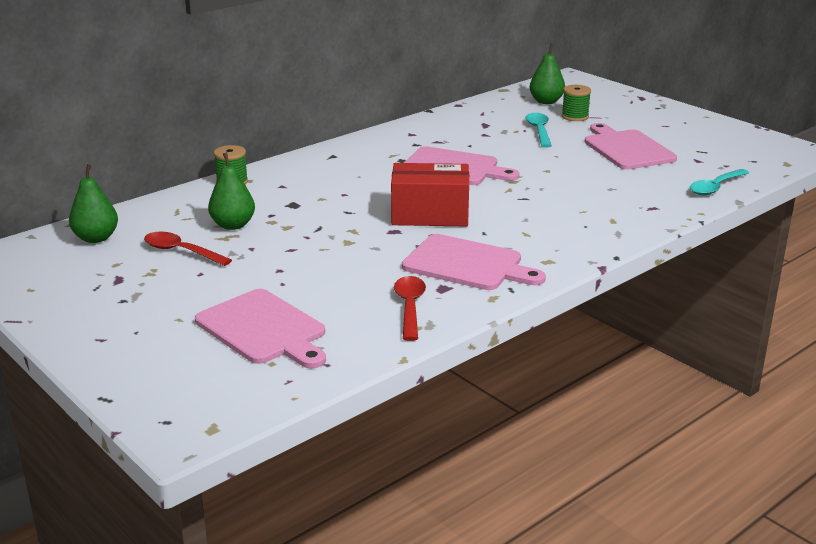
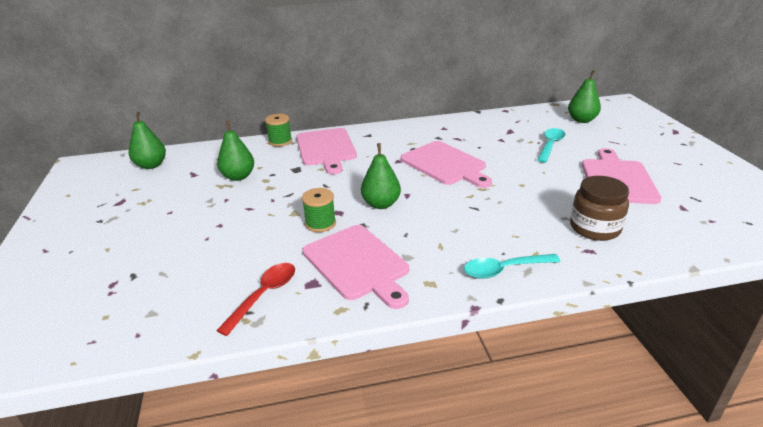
camera: 30 degrees right, 5 degrees up
(181, 251) = (182, 190): red spoon -> none
(263, 329) = (142, 279): pink cutting board -> pink cutting board (326, 149)
(430, 215) = (381, 204): red box -> green pear
(575, 116) = (595, 138): green spool -> green spool (320, 223)
(642, 190) = (594, 228): none -> brown jar
(715, 187) = (679, 244): turquoise spoon -> turquoise spoon (504, 270)

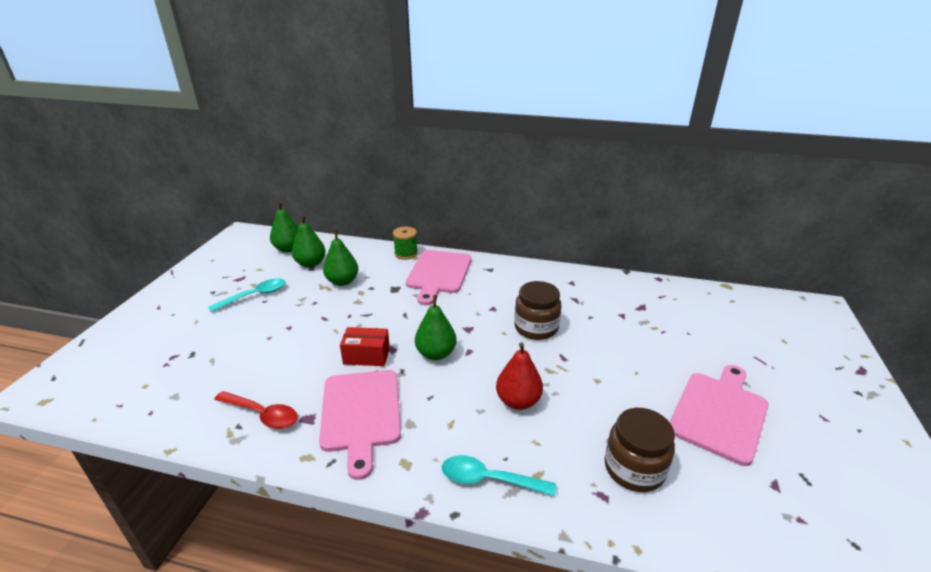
camera: 25 degrees right, 0 degrees up
(264, 295) = (262, 414): red spoon -> red spoon turned 60 degrees clockwise
(320, 223) = (366, 356): green spool -> red box
(445, 164) = (536, 328): pink cutting board -> brown jar
(477, 215) = (518, 401): none -> red pear
(550, 145) = (674, 340): turquoise spoon -> turquoise spoon (254, 296)
(581, 120) = (742, 317): green pear -> green pear (311, 264)

